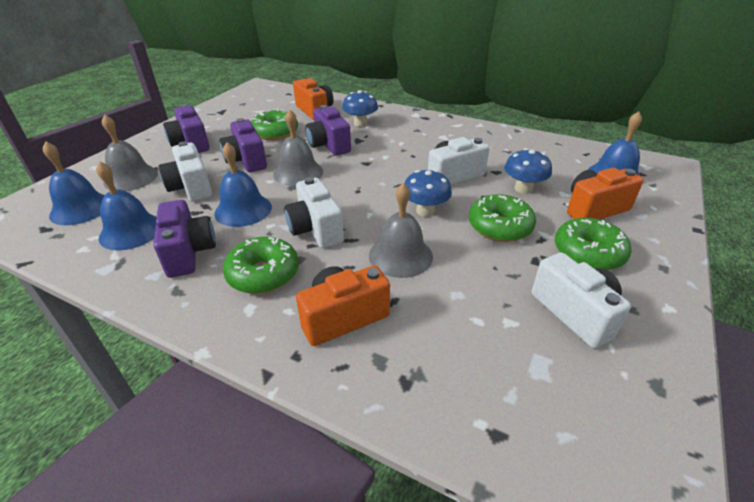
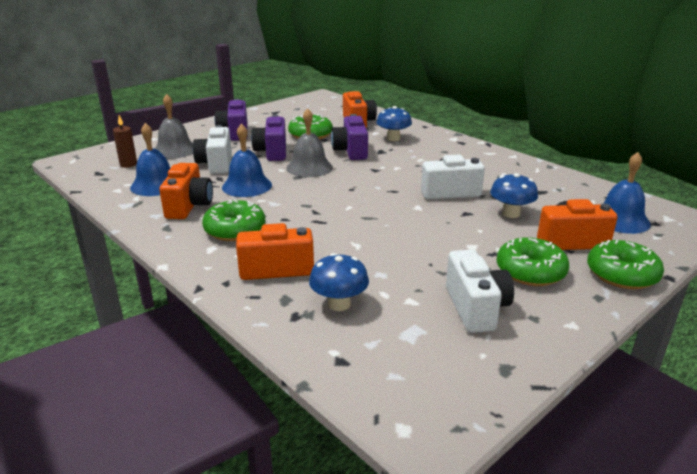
camera: 20 degrees right, 10 degrees down
(80, 208) = (128, 164): blue bell -> brown candle
(189, 252) = (189, 206): purple camera -> orange camera
(315, 229) = (295, 209): white camera -> none
(400, 255) = (353, 240): grey bell -> none
(425, 211) = (400, 213): blue mushroom -> blue mushroom (339, 304)
(500, 227) = (460, 237): green donut -> green donut (622, 274)

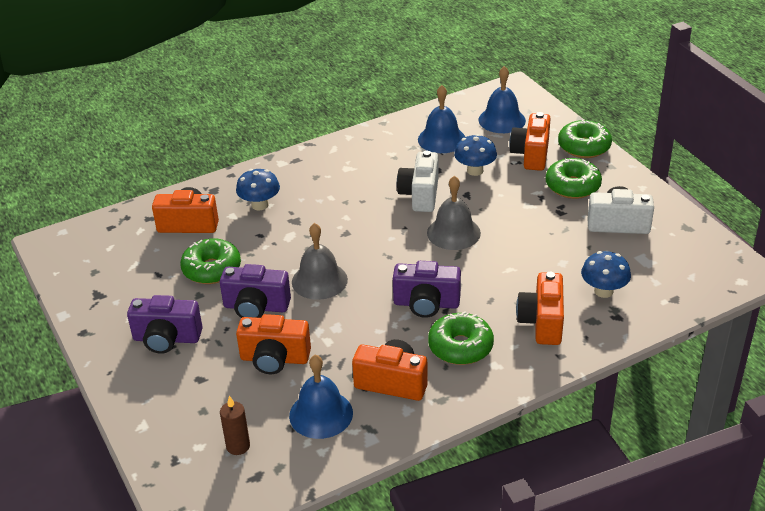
camera: 75 degrees left, 10 degrees up
(175, 150) = (204, 400): grey bell -> grey bell (453, 233)
(216, 164) = (274, 359): white camera -> orange camera
(247, 186) = (353, 334): blue bell -> blue bell (441, 139)
(351, 151) = (284, 243): purple camera -> purple camera (426, 304)

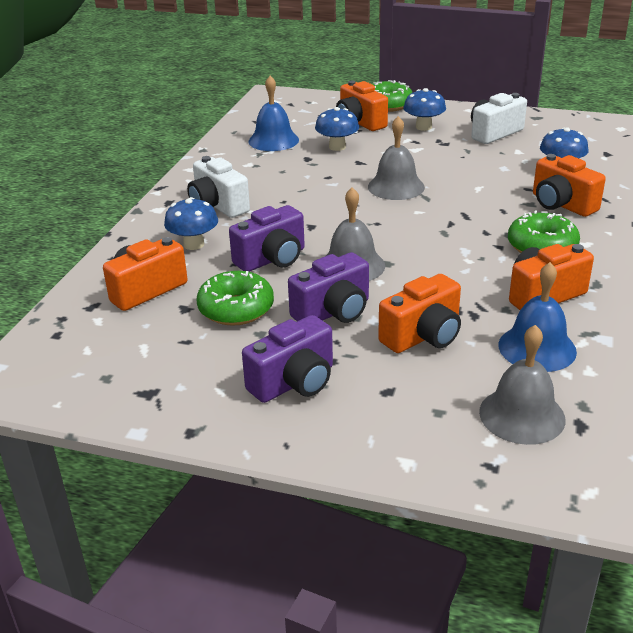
camera: 45 degrees left, 5 degrees down
(238, 446) = (522, 415): brown candle -> grey bell
(420, 195) = (324, 177): white camera -> white camera (218, 206)
(426, 304) = (465, 236): purple camera -> purple camera (272, 259)
(502, 120) = (298, 113): blue bell -> none
(572, 186) = (423, 127): green donut -> blue mushroom

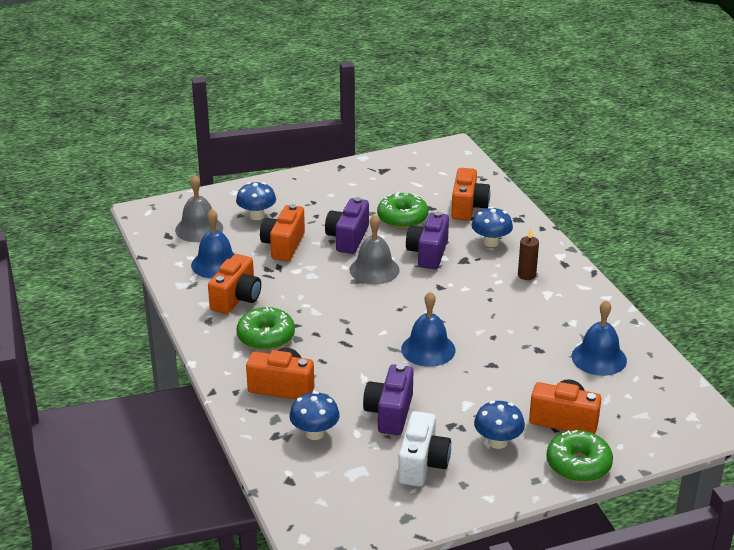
camera: 140 degrees right, 0 degrees up
(218, 206) = (526, 275): white camera -> brown candle
(294, 382) = (322, 199): purple camera -> purple camera (390, 413)
(337, 147) = (535, 375): blue mushroom -> blue mushroom (257, 216)
(396, 187) = (428, 349): grey bell -> blue bell

